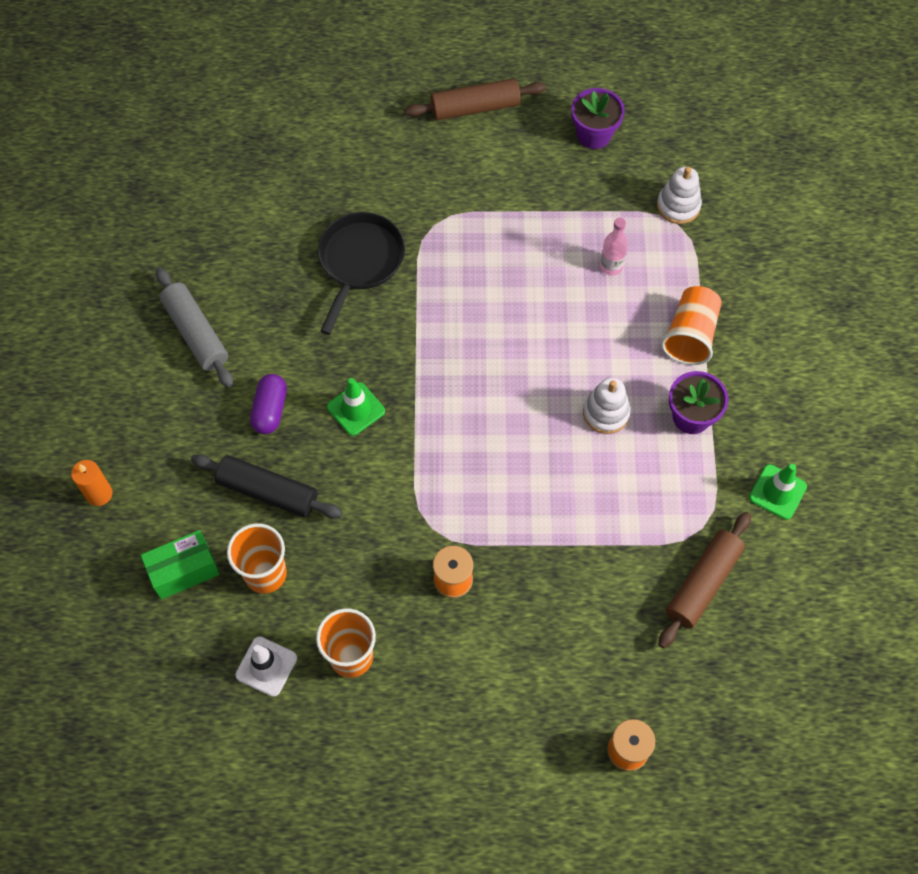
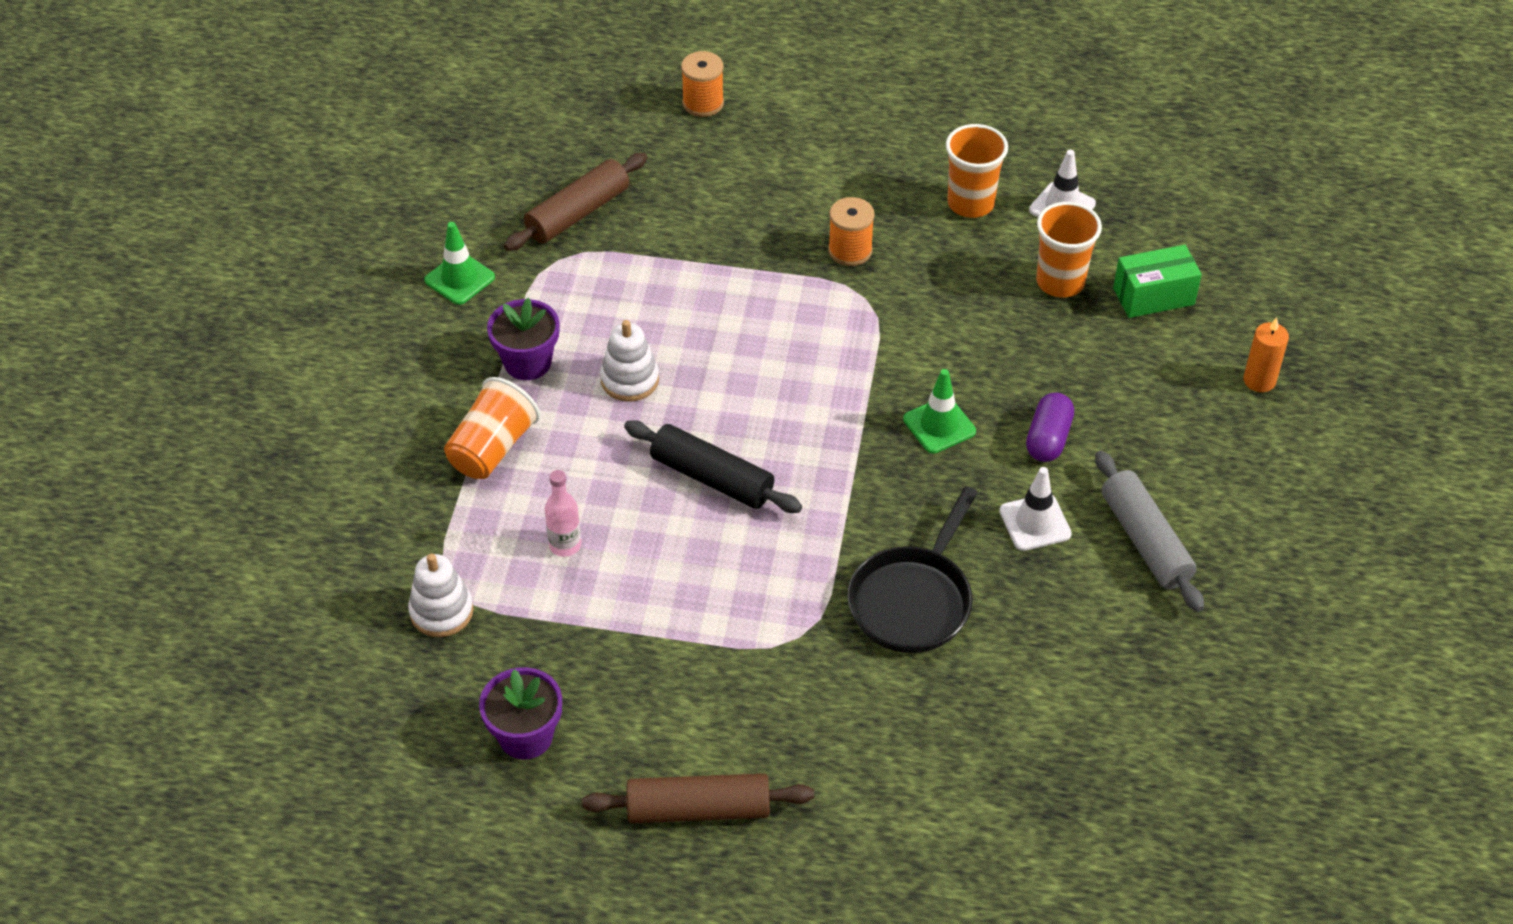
camera: 170 degrees left, 15 degrees down
(268, 491) = (1054, 356): black rolling pin -> black rolling pin (712, 478)
(277, 335) = (1035, 522): none -> white traffic cone

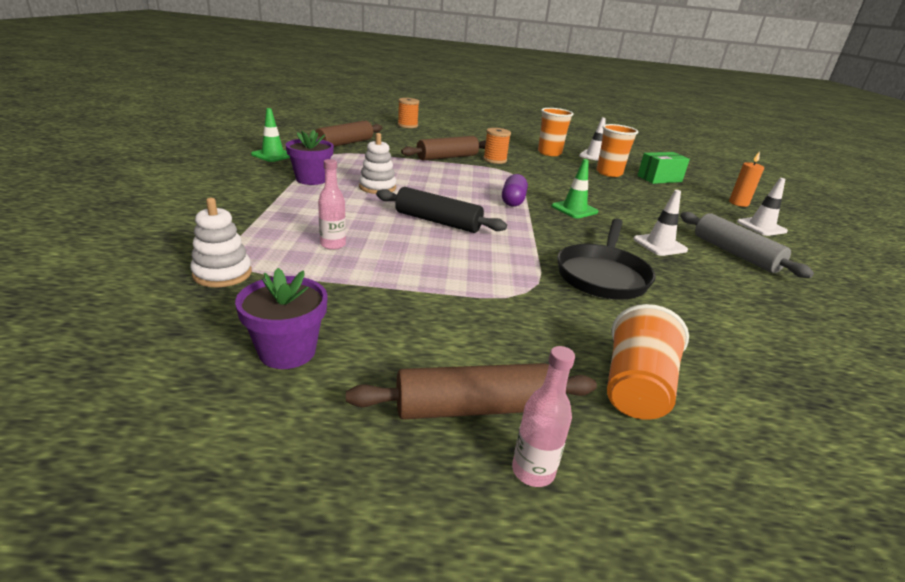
camera: 10 degrees left, 20 degrees down
(492, 448) = (282, 206): orange cup -> orange cup (635, 387)
(736, 875) = (533, 471): none -> pink bottle
(761, 250) = (447, 157): none -> brown rolling pin
(1048, 439) = (641, 216): purple capsule -> purple capsule (513, 201)
(1247, 459) = (761, 227): none -> white traffic cone

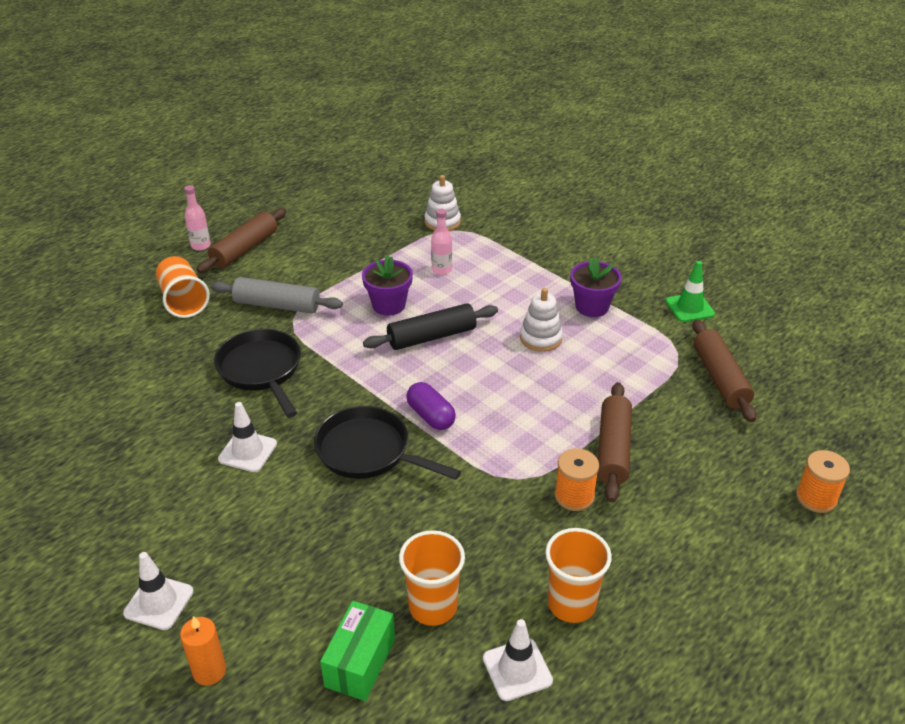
camera: 135 degrees right, 10 degrees up
(287, 351) = (344, 220): purple flower pot -> purple flower pot (388, 305)
(574, 209) = (368, 451): green traffic cone -> black pan
(735, 254) = (172, 496): grey rolling pin -> grey rolling pin (277, 305)

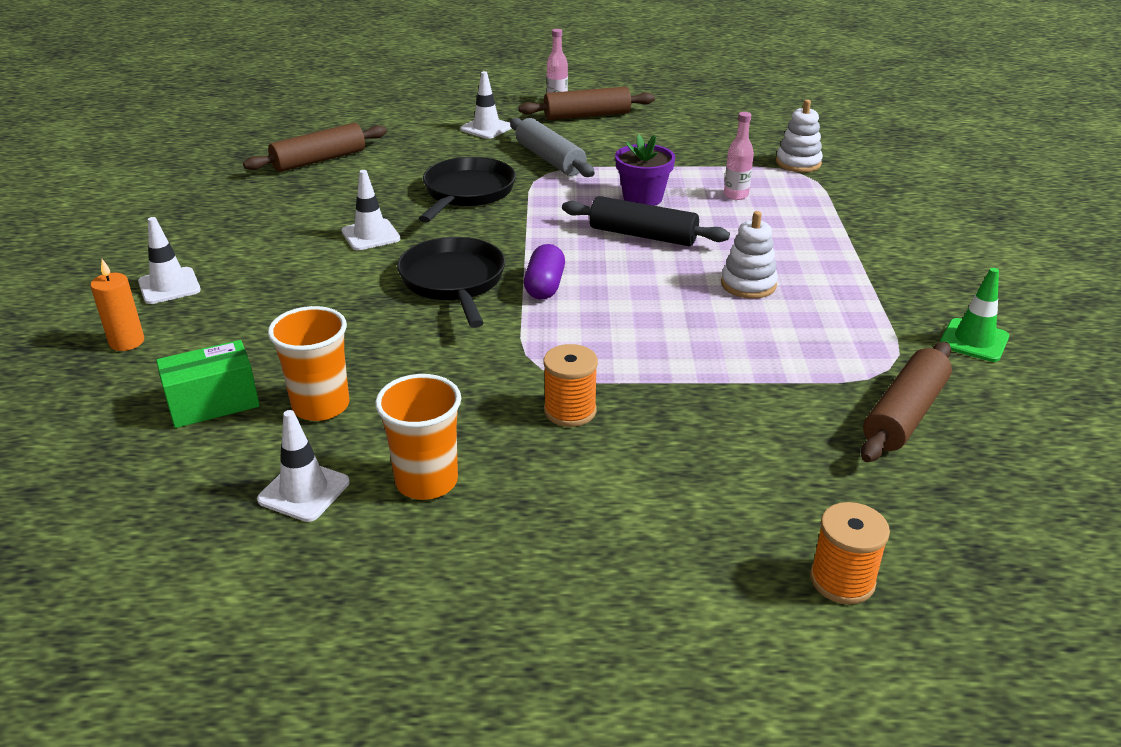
camera: 45 degrees right, 5 degrees down
(183, 300) = (486, 128): orange cup -> white traffic cone
(592, 307) = (850, 287): purple flower pot -> none
(613, 449) = (672, 401): brown rolling pin -> brown rolling pin (319, 160)

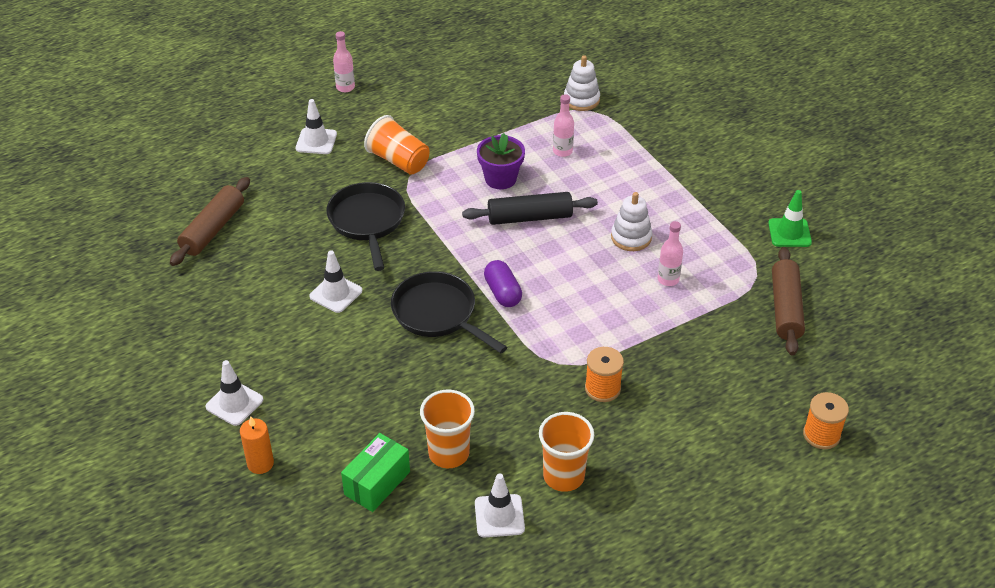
camera: 30 degrees left, 10 degrees up
(550, 159) = (398, 161): grey rolling pin -> orange cup
(587, 116) = (384, 98): brown rolling pin -> none
(760, 335) = (668, 279): none -> pink bottle

